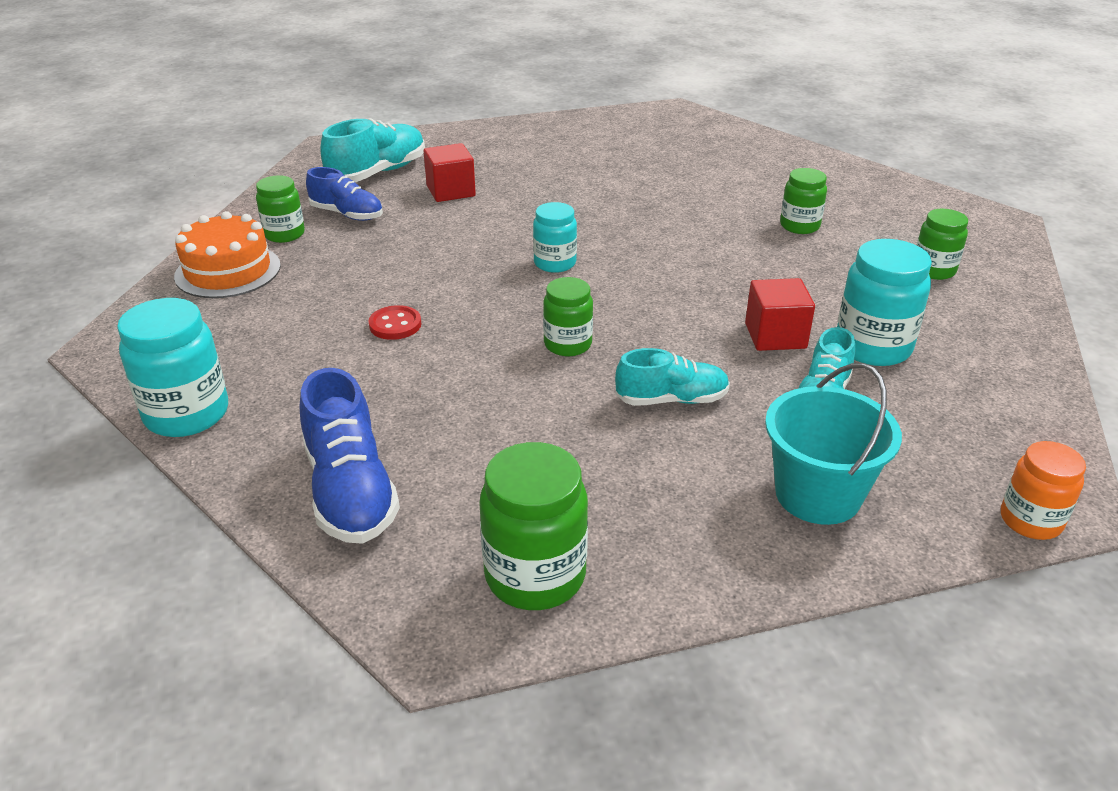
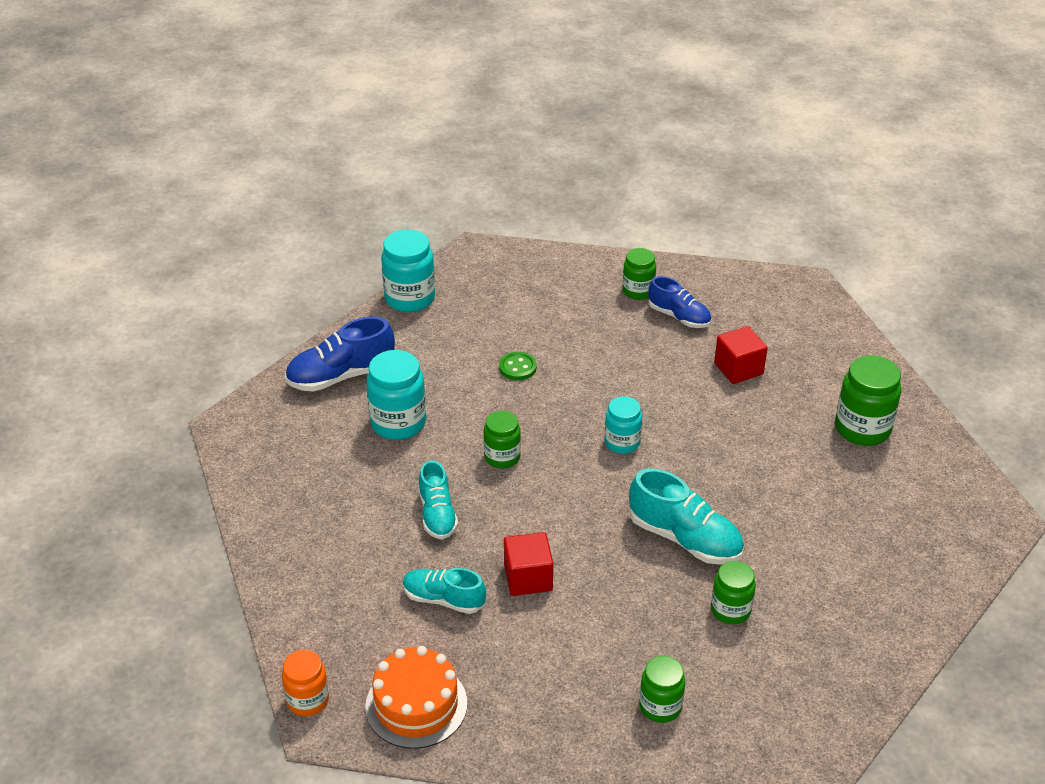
camera: 85 degrees right, 5 degrees up
(228, 271) = (578, 276): orange cake -> orange cake (416, 705)
(347, 214) = (679, 317): blue shoe -> blue shoe turned 75 degrees counterclockwise
(378, 173) = (761, 321): turquoise shoe -> turquoise shoe (685, 539)
(395, 325) = (517, 367): red button -> green button
(535, 576) = (270, 457): green jar -> green jar (862, 429)
(817, 494) = (336, 587): turquoise bucket -> none
(872, 347) = (518, 640): turquoise jar -> turquoise jar (398, 423)

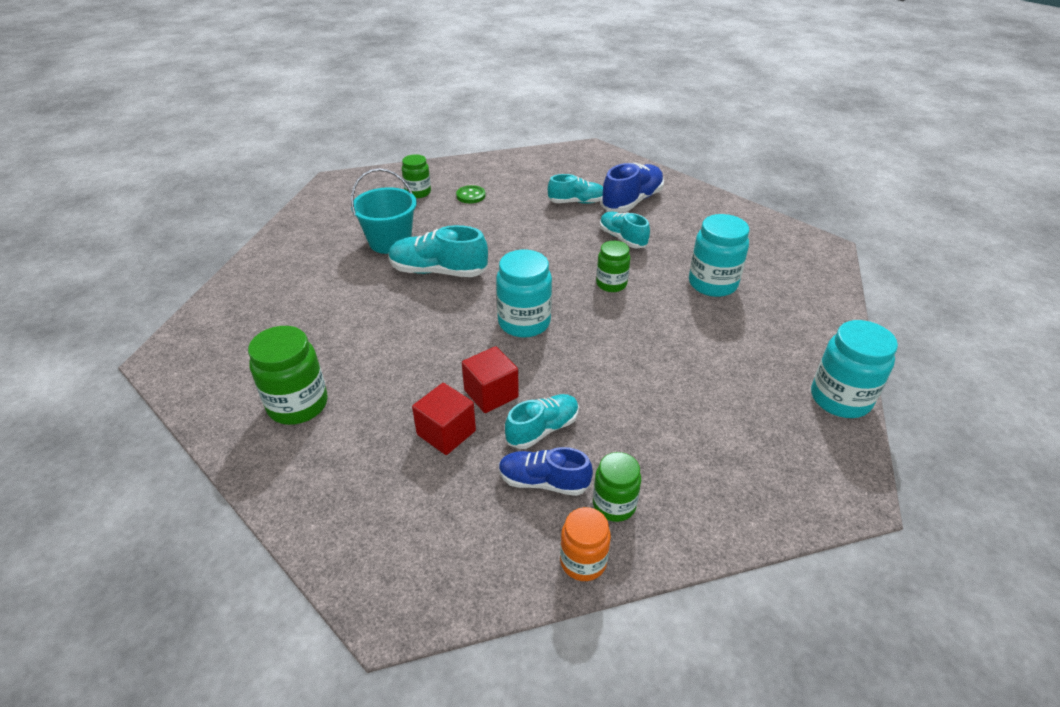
camera: 155 degrees right, 0 degrees up
(308, 700) = (607, 153): orange jar -> orange jar (583, 561)
(341, 376) = (799, 304): blue shoe -> blue shoe (632, 201)
(416, 705) = (551, 164): orange cake -> none
(517, 367) = (665, 360): green button -> green button (471, 196)
(528, 578) = (534, 224): red cube -> red cube (491, 394)
(622, 442) = (524, 322): turquoise jar -> turquoise jar, size x1.58
(660, 348) = (542, 429): none -> turquoise shoe
(730, 610) = (390, 242): green jar -> turquoise bucket

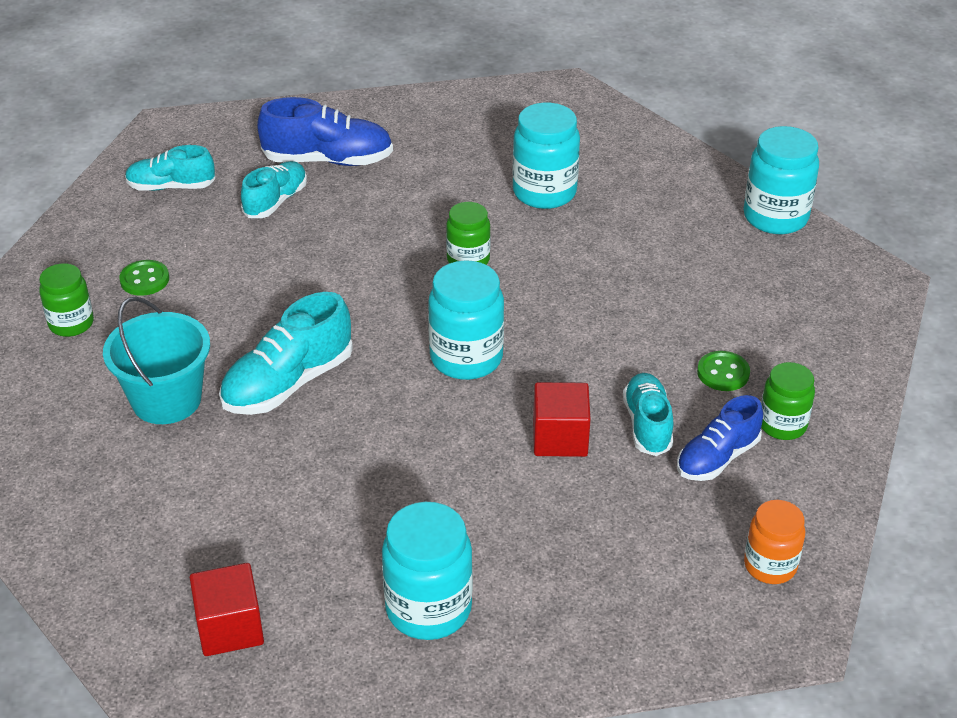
camera: 55 degrees left, 0 degrees up
(298, 405) = (428, 609): green jar -> turquoise jar
(446, 433) = (589, 499): red cube -> red cube (230, 628)
(583, 561) = (830, 477): orange jar -> orange jar (770, 566)
(622, 238) = (394, 207): turquoise shoe -> turquoise shoe (171, 187)
(632, 201) = (328, 160): blue shoe -> blue shoe turned 105 degrees clockwise
(635, 445) = (723, 373): none -> green button

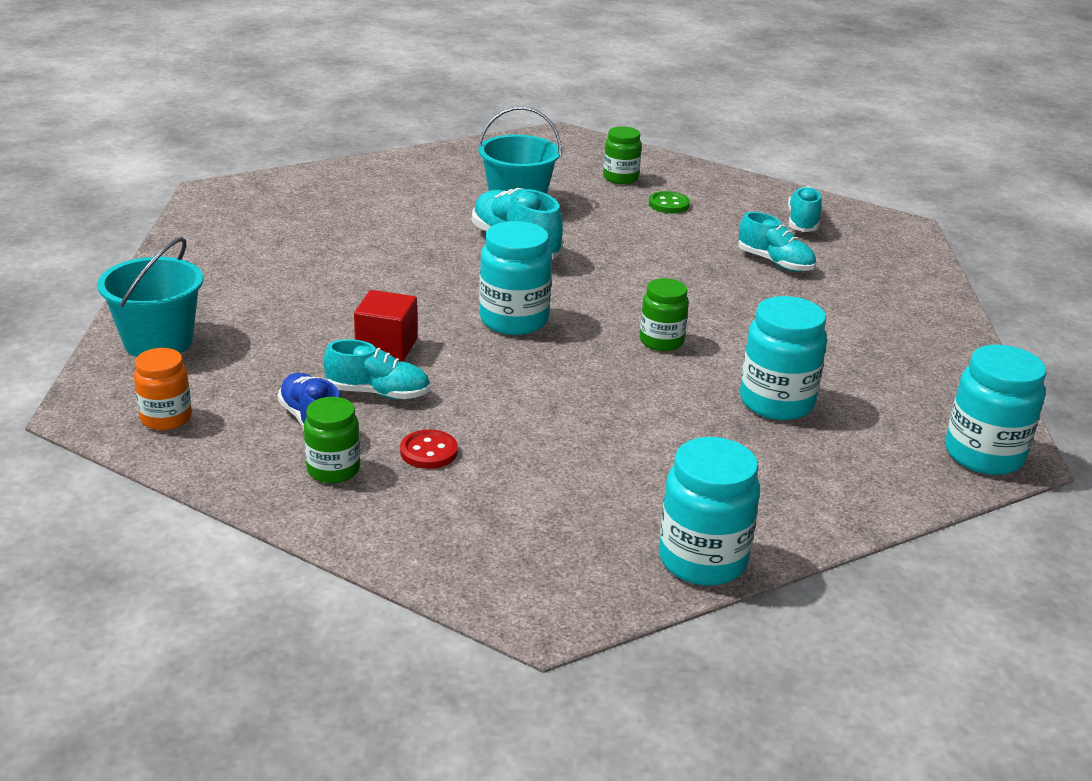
camera: 100 degrees right, 10 degrees down
(230, 628) = (280, 206): red cube -> none
(328, 160) = (844, 293): blue shoe -> none
(428, 609) = (242, 269): turquoise jar -> turquoise jar (983, 455)
(632, 627) = (158, 342): none -> turquoise bucket
(723, 373) = (429, 452): green button -> red button

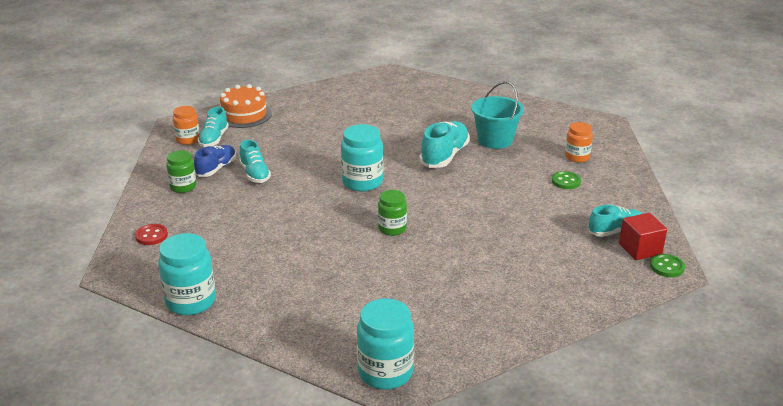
camera: 60 degrees right, 0 degrees up
(158, 342) = (244, 115): turquoise bucket -> orange cake
(386, 347) = (297, 161): red cube -> red cube (640, 249)
(429, 452) = (218, 202): red button -> red button (151, 236)
(620, 178) = (577, 157): green jar -> orange jar
(775, 262) = (540, 237): turquoise shoe -> turquoise shoe (214, 139)
(776, 402) = (366, 283): turquoise jar -> none
(895, 226) = (667, 267): none -> green button

